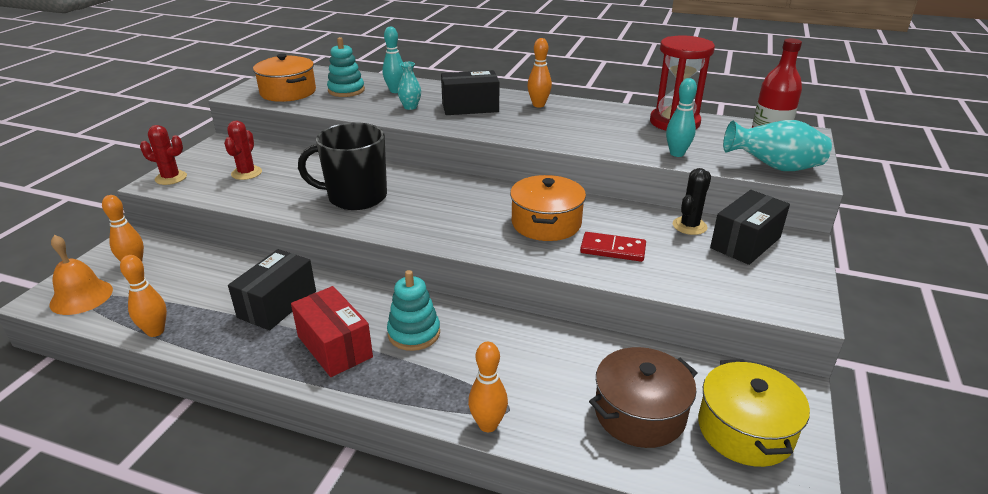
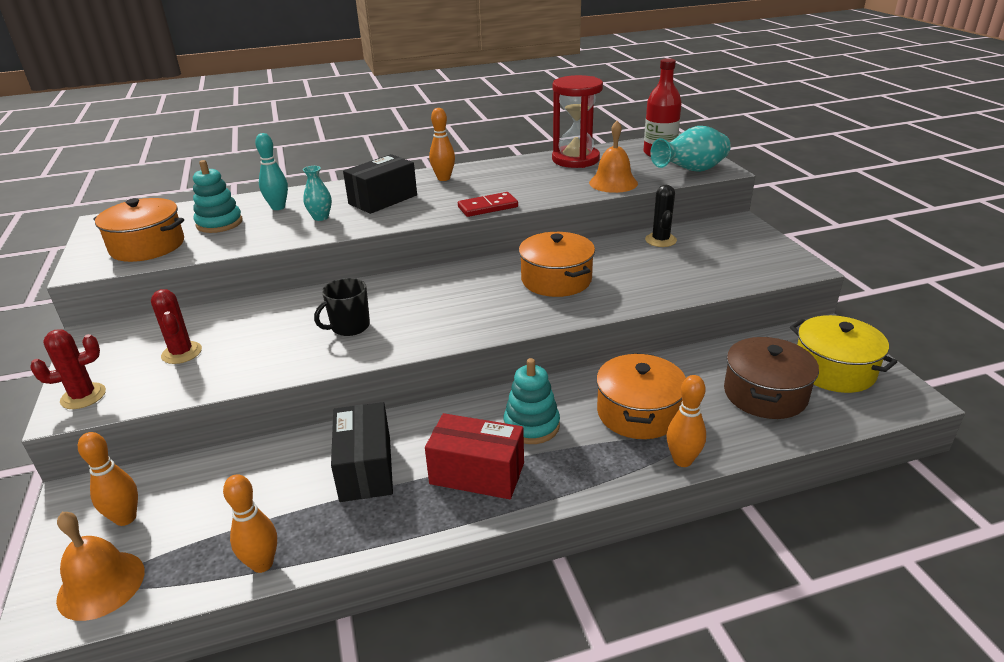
camera: 35 degrees left, 0 degrees up
(356, 197) = (349, 327): black mug -> black mug, size x0.56
(505, 367) = (638, 412): none -> orange pot
(613, 249) = (633, 279): red domino -> red domino (488, 207)
(677, 154) = (613, 183): turquoise bowling pin -> orange bell
(745, 243) = (711, 237): black box -> none

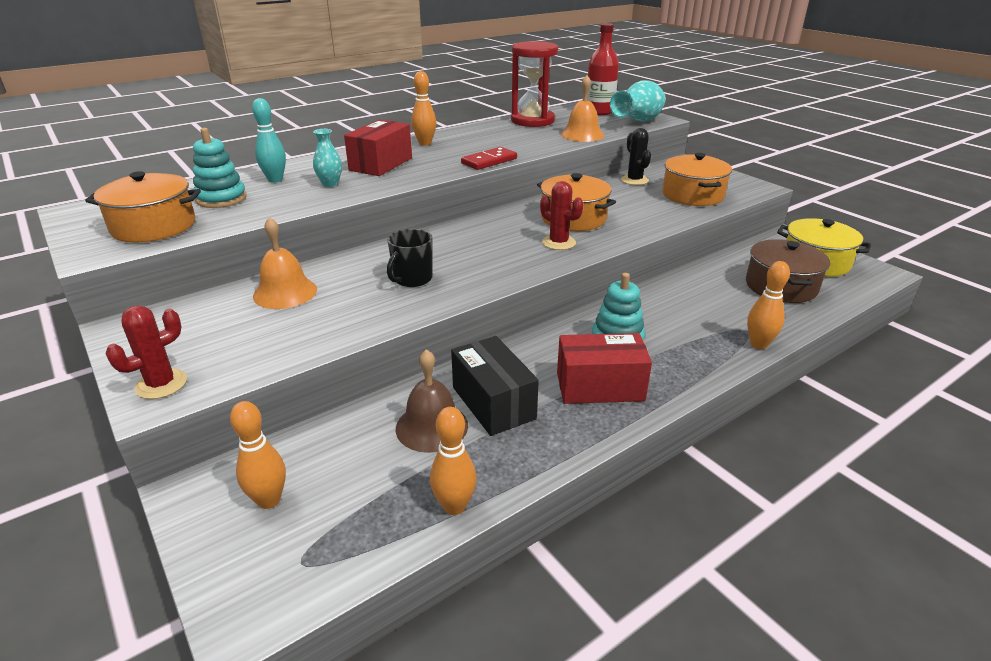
camera: 20 degrees left, 0 degrees up
(101, 585) = (289, 569): orange bell -> orange bell (285, 292)
(181, 353) = (248, 327): red cactus -> red cactus (558, 243)
(296, 480) = (431, 426): none -> brown bell
(383, 199) = (381, 164): black box -> red box
(638, 412) = (696, 316): orange pot -> orange pot (692, 195)

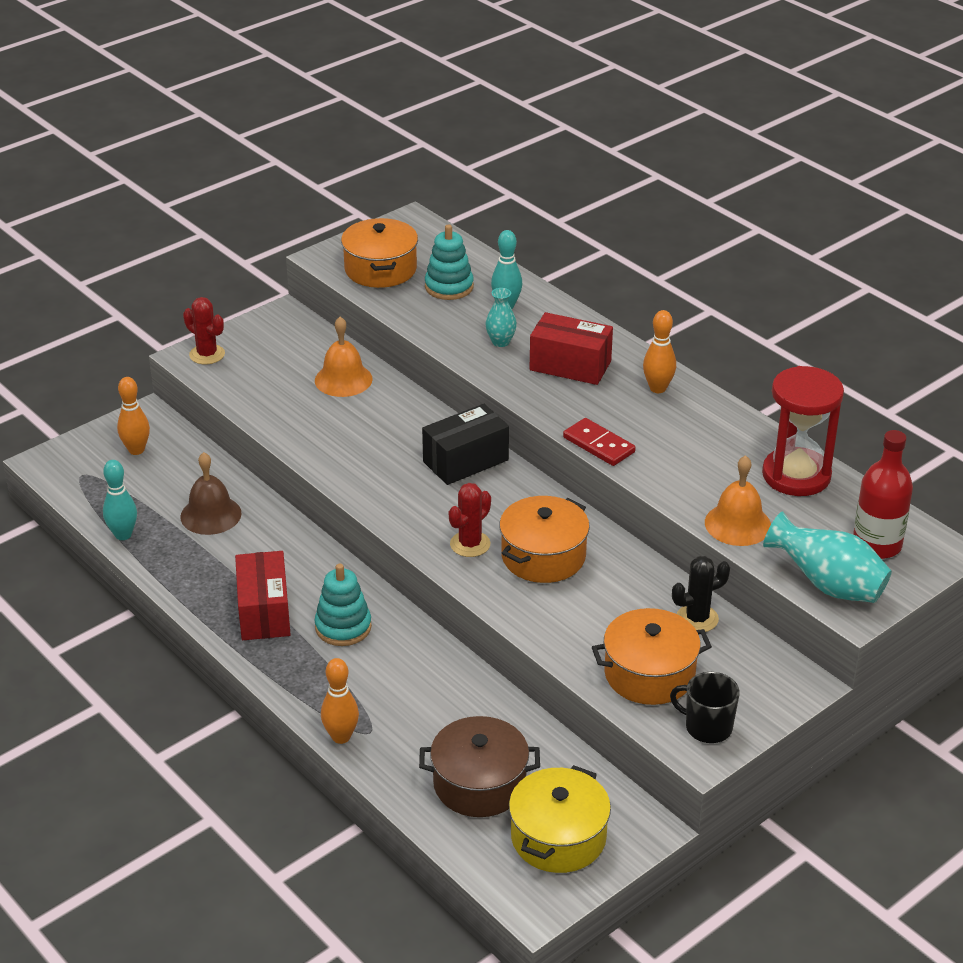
camera: 85 degrees right, 5 degrees up
(412, 279) = (374, 448): black mug -> black mug (707, 727)
(454, 506) = (123, 535): orange bowling pin -> turquoise bowling pin
(493, 403) = (241, 546): black box -> black box (465, 461)

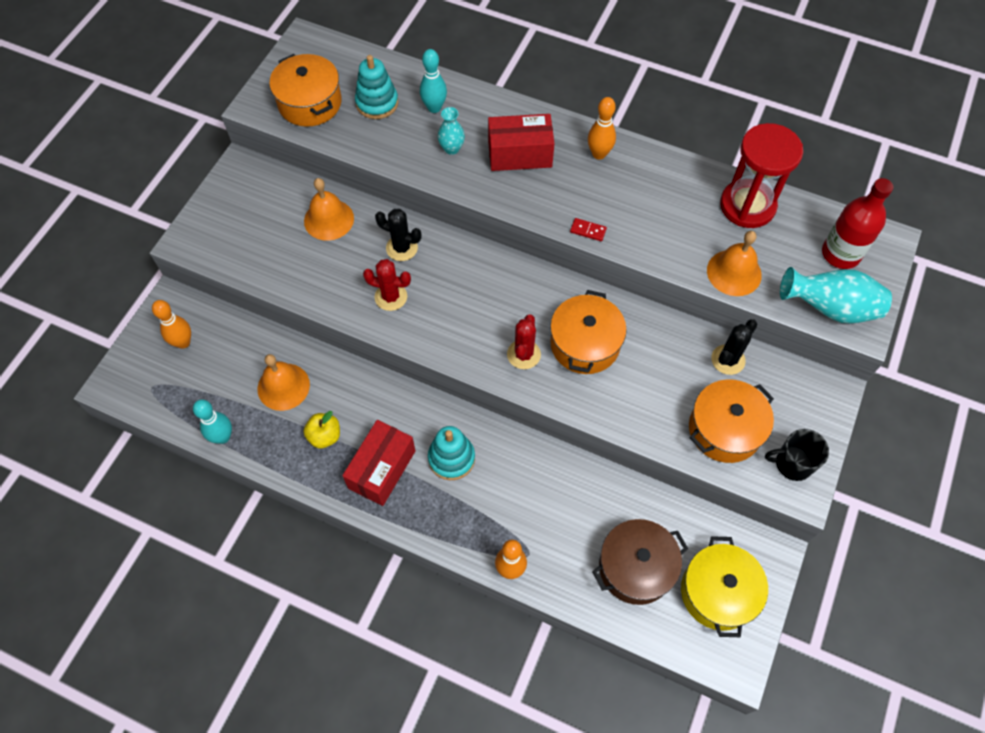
camera: 25 degrees left, 25 degrees up
(207, 354) = (200, 234): red cactus -> red cactus (391, 297)
(210, 515) = (283, 386): brown bell -> orange bell
(224, 567) = (325, 436): none -> yellow apple
(264, 612) = (382, 469): red box -> red box turned 60 degrees clockwise
(402, 423) = (402, 248): none -> black cactus
(465, 461) = (473, 269): black box -> none
(599, 445) = (588, 230): red domino -> red domino, size x0.58

